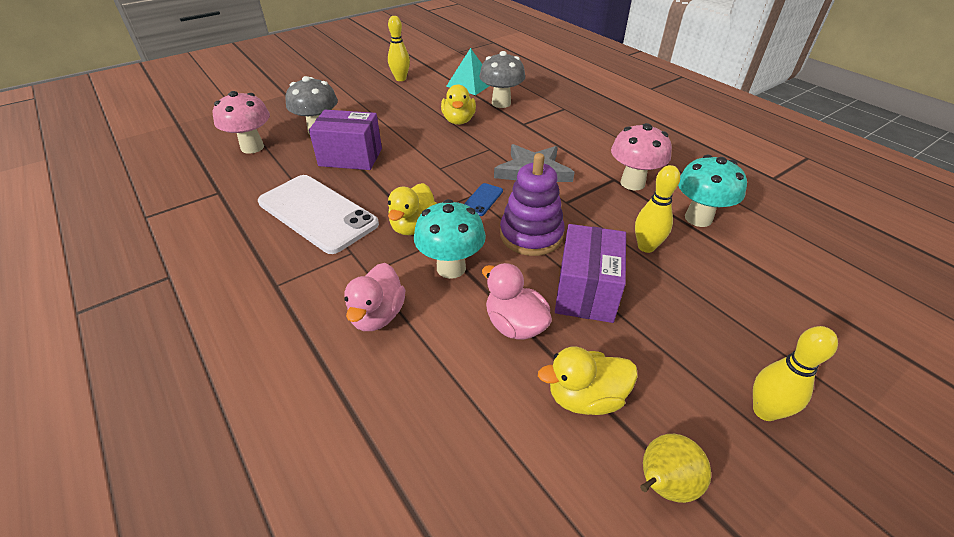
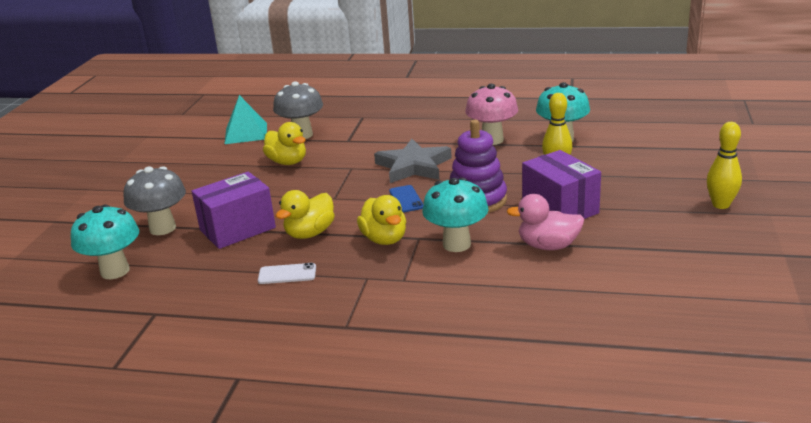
camera: 40 degrees left, 15 degrees down
(252, 147) = (115, 271): pink mushroom -> turquoise mushroom
(317, 213) = (287, 274): white phone -> white phone, size x0.41
(377, 315) = (455, 293): pink duck -> none
(400, 79) = (164, 157): yellow bowling pin -> none
(585, 397) = (638, 251): yellow duck -> yellow duck (310, 233)
(663, 484) = (723, 258): yellow pear -> none

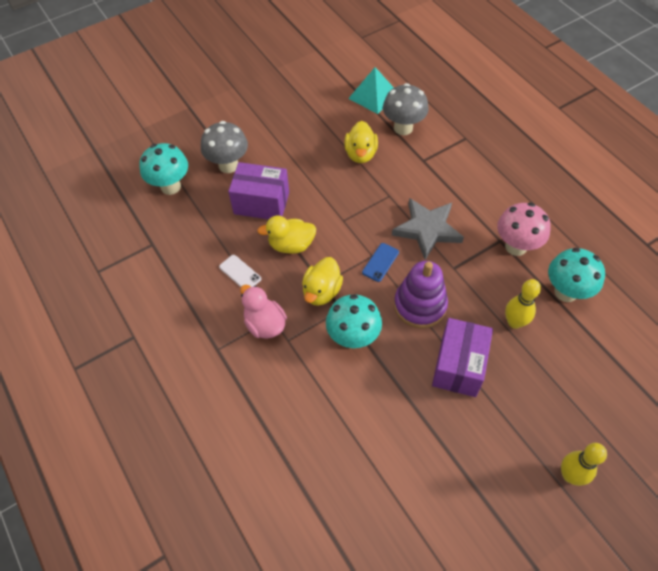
camera: 45 degrees right, 30 degrees up
(548, 246) = (401, 395): pink duck -> pink duck (265, 324)

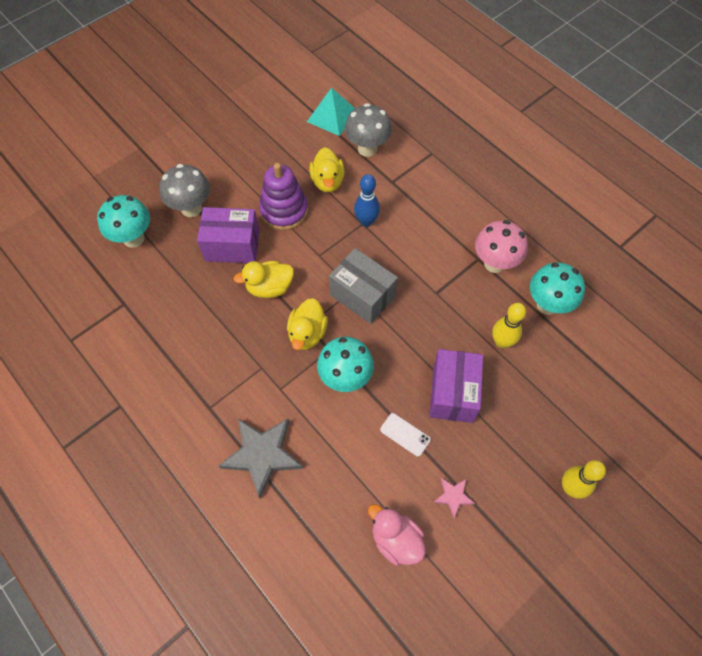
camera: 10 degrees left, 5 degrees up
(240, 273) = (221, 324): white phone -> white phone (405, 434)
(265, 324) = (254, 375): pink duck -> pink duck (396, 539)
(380, 262) = (362, 295): blue phone -> grey box
(393, 194) = (366, 221): none -> blue bowling pin
(420, 305) = (407, 336): purple stacking toy -> purple stacking toy (284, 210)
(427, 229) = (405, 255): grey star -> grey star (262, 455)
(447, 467) = (453, 496): none -> pink star

